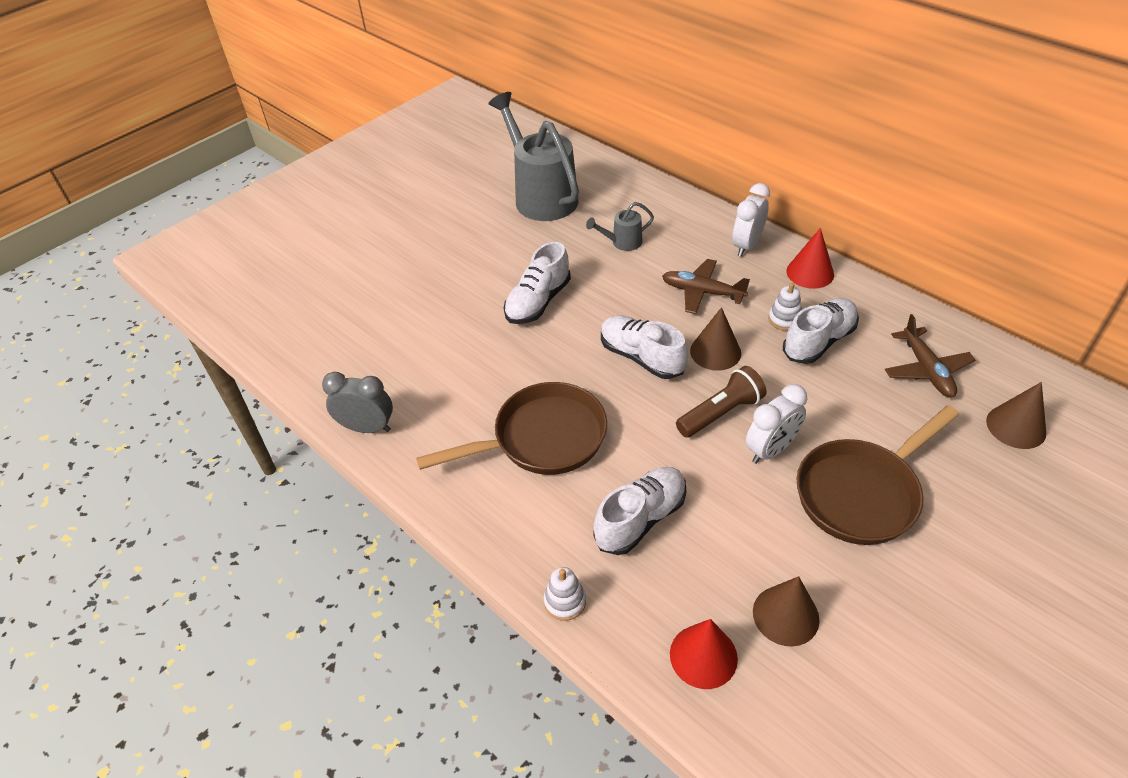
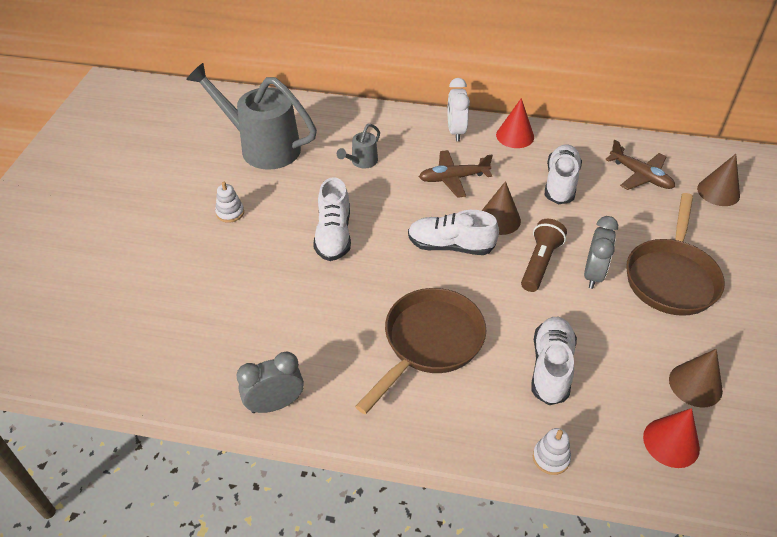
camera: 35 degrees left, 0 degrees up
(771, 450) = (593, 274): white clock -> grey clock
(784, 319) = (526, 176): white stacking toy -> white stacking toy (230, 213)

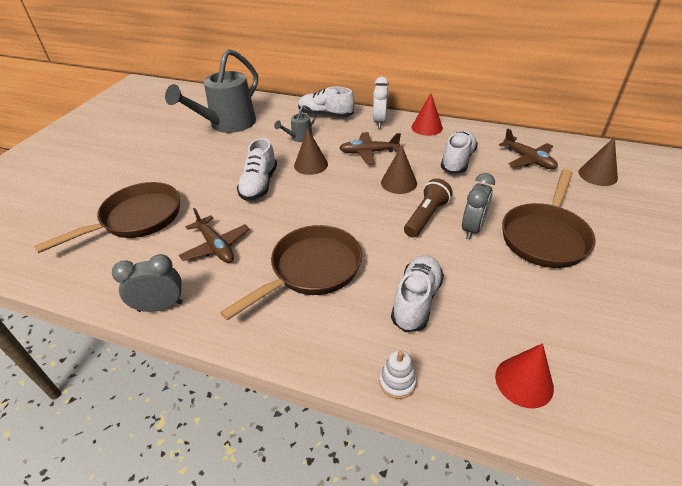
camera: 10 degrees right, 5 degrees down
(200, 296) = (137, 219): none -> brown pan
(230, 213) = (185, 165): white stacking toy -> none
(262, 147) = (227, 125): grey watering can -> grey watering can turned 90 degrees counterclockwise
(311, 324) = (216, 246): none -> brown plane
(450, 246) = (352, 199): white shoe -> white shoe (326, 115)
(695, 384) = (556, 330): brown cone -> brown cone (311, 165)

